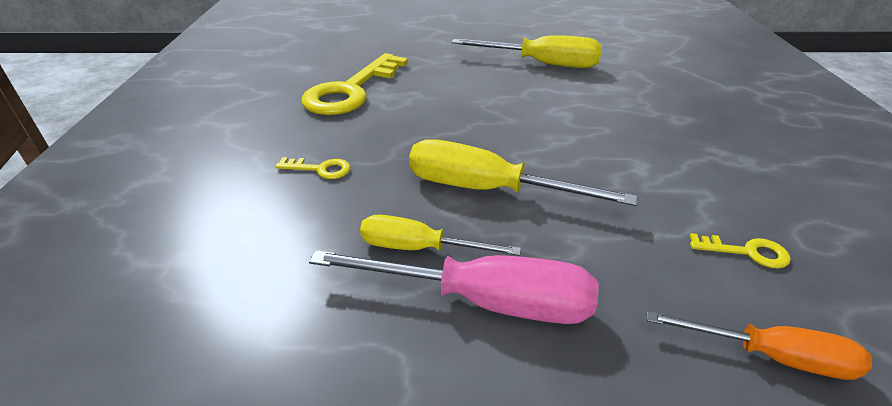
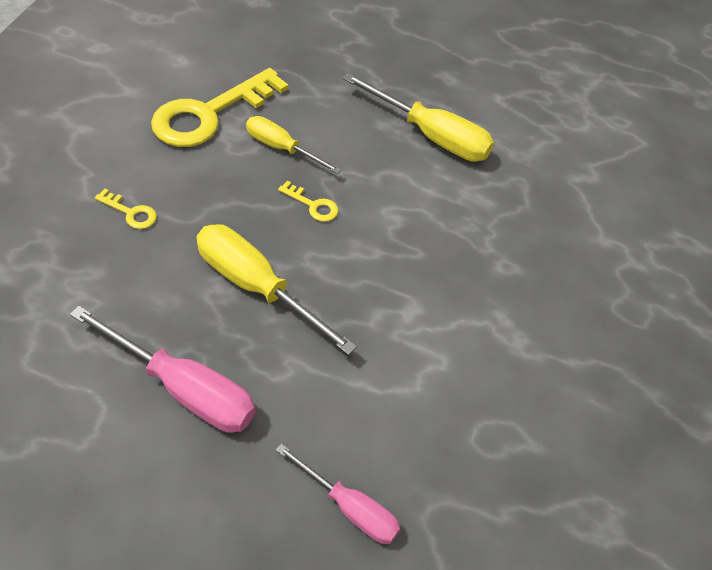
camera: 15 degrees right, 15 degrees up
(419, 248) = (165, 325): yellow screwdriver -> yellow screwdriver (281, 148)
(746, 252) = (417, 427): yellow key -> yellow key (313, 205)
(771, 356) = (349, 507): orange screwdriver -> pink screwdriver

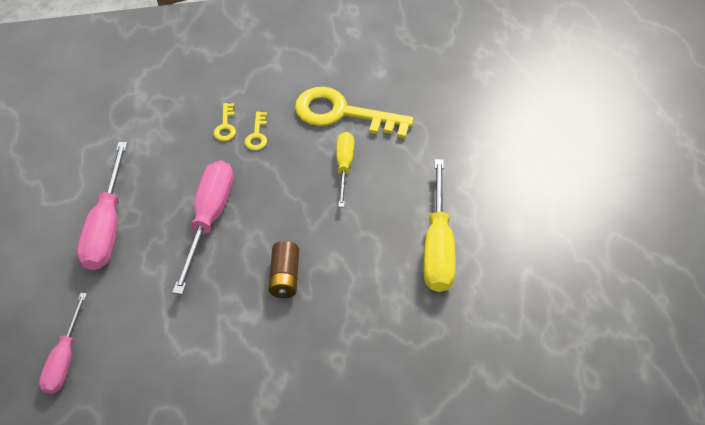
camera: 65 degrees right, 0 degrees up
(256, 287) = (209, 219): yellow screwdriver -> pink screwdriver
(313, 205) = (304, 211): yellow key -> yellow key (257, 135)
(384, 260) = (285, 277): none -> brown battery

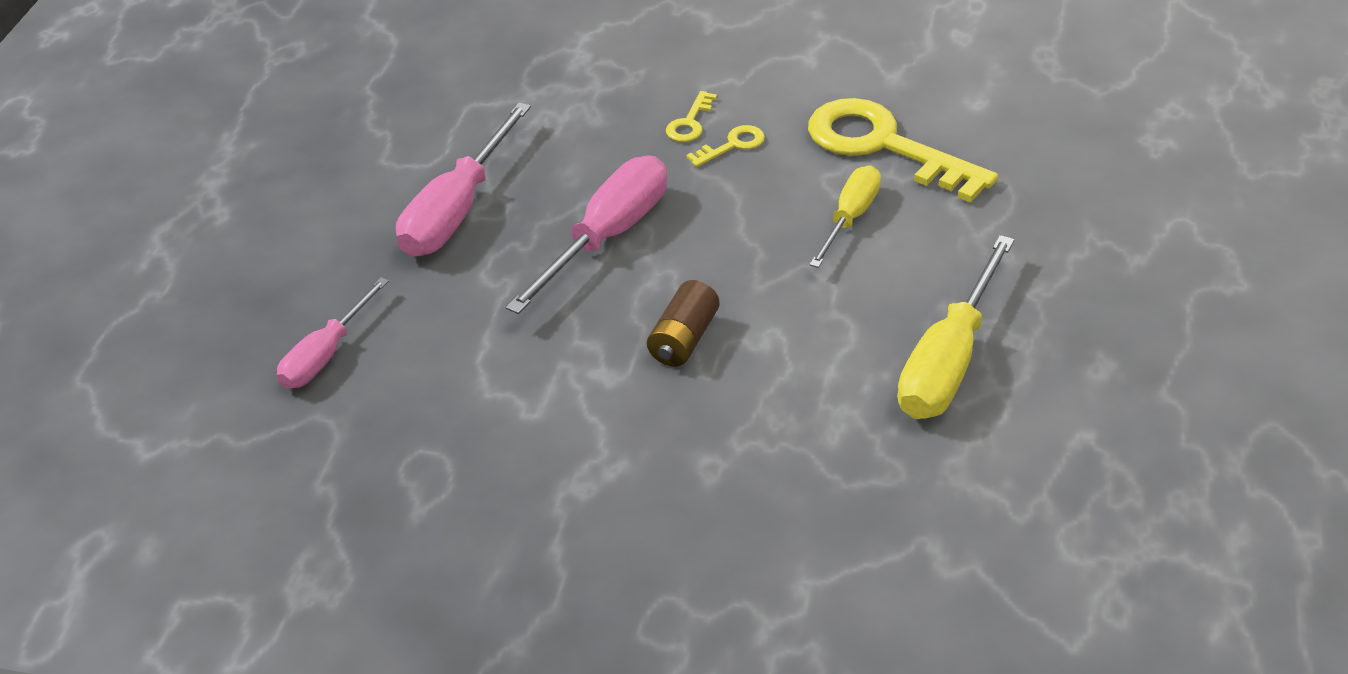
camera: 25 degrees right, 10 degrees down
(257, 135) = (732, 145): yellow key -> yellow key turned 150 degrees counterclockwise

